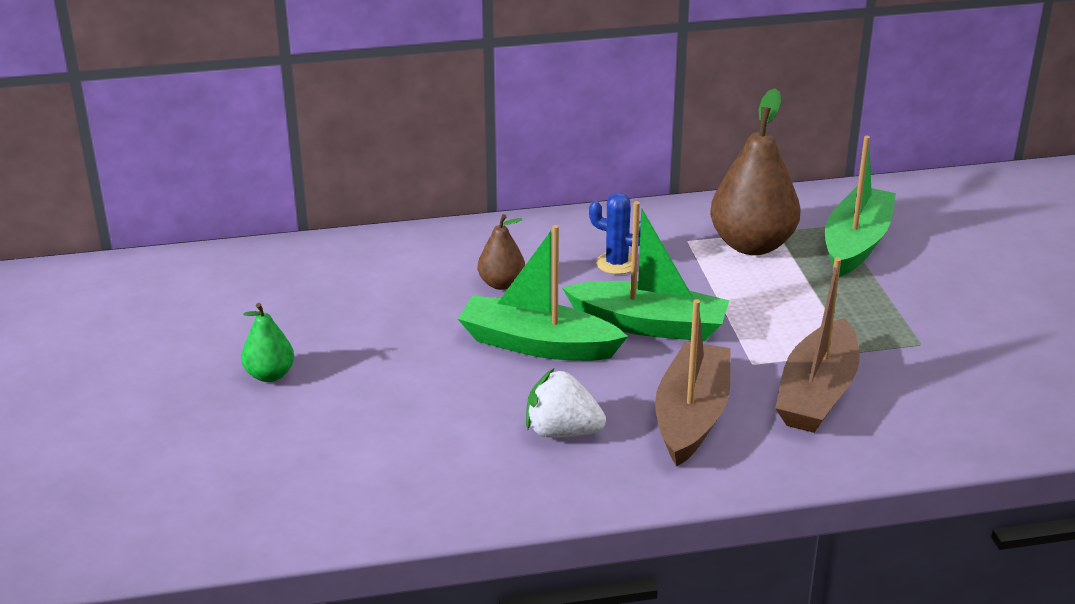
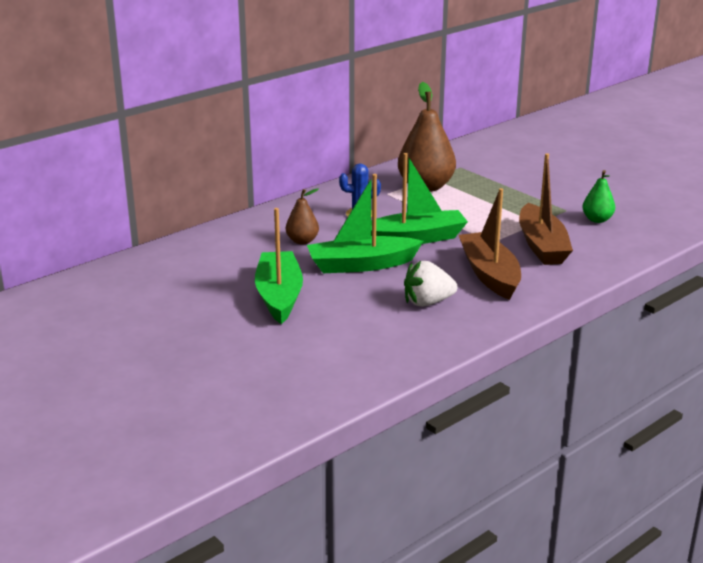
camera: 30 degrees left, 5 degrees down
(270, 375) = (209, 326): green pear -> green pear (597, 220)
(856, 244) = (480, 173): green boat -> green boat (279, 296)

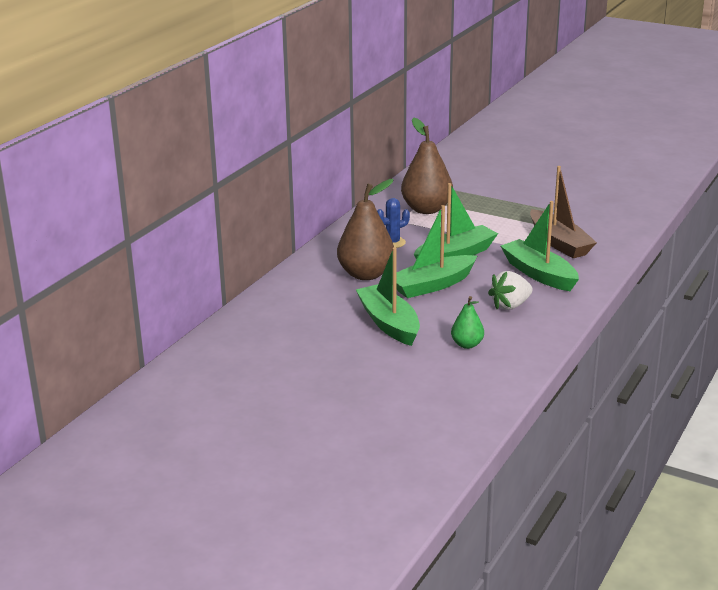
camera: 20 degrees left, 0 degrees up
(302, 241) = (366, 274): brown pear -> brown pear, size x1.93
(489, 274) = (539, 274): brown boat -> green boat
(597, 220) = (584, 214): green pear -> green pear (467, 344)

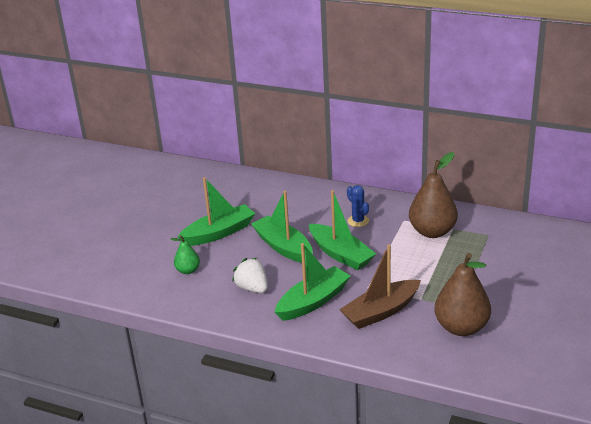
camera: 85 degrees right, 5 degrees up
(366, 274) = (297, 214): brown pear -> brown pear (461, 327)

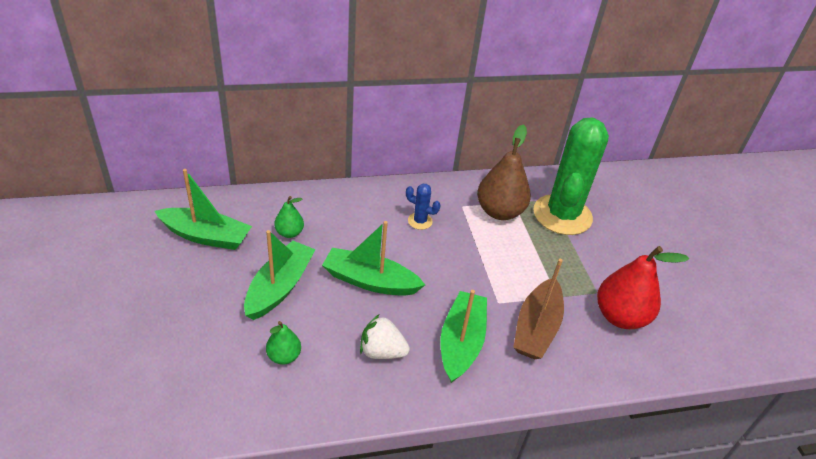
camera: 40 degrees left, 10 degrees up
(254, 203) = (289, 233): none -> green pear
(340, 254) = (437, 269): green boat -> green boat (206, 236)
(461, 327) = (620, 316): brown pear -> red pear
(488, 248) = (562, 215): none -> green cactus

